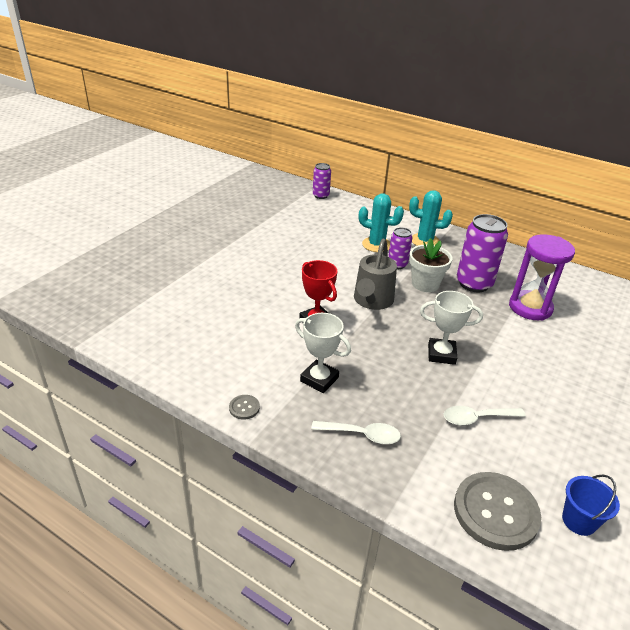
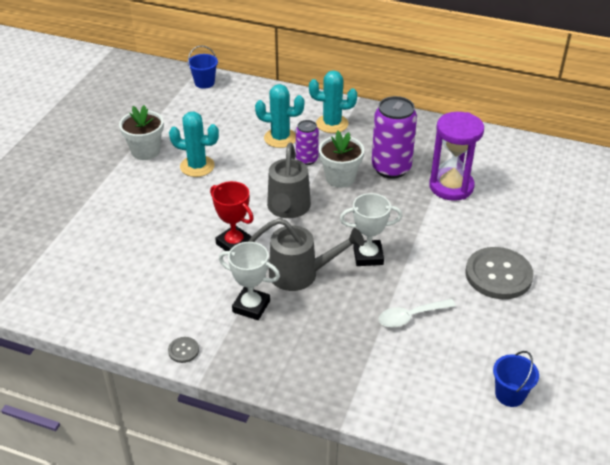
camera: 10 degrees left, 5 degrees up
(257, 237) = (145, 151): none -> white flower pot
(298, 255) = (197, 166): none -> turquoise cactus
(321, 196) = (204, 83): purple can -> blue bucket
(362, 435) = (304, 355): white spoon -> none
(373, 359) = (301, 274): none -> grey watering can
(495, 512) = (437, 402): grey button -> grey button (498, 275)

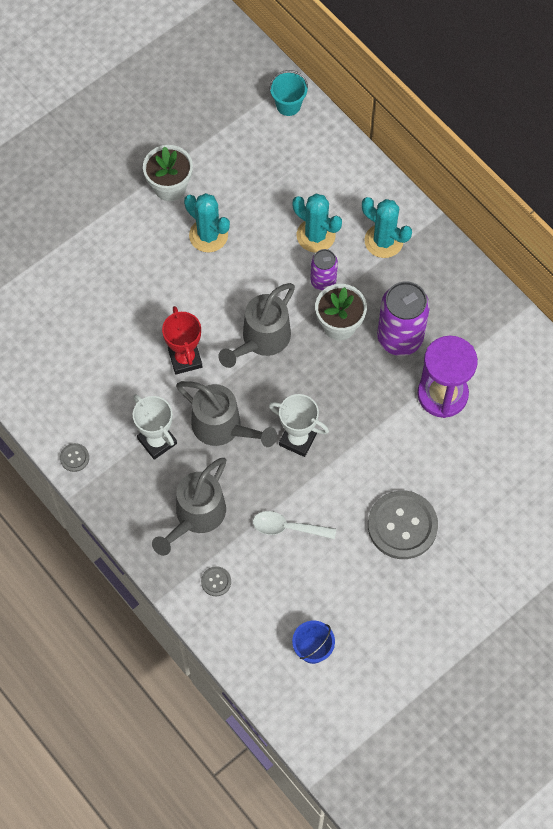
camera: 30 degrees right, 25 degrees up
(204, 83) = (288, 105): blue bucket -> turquoise bucket
(326, 344) = (196, 516): none -> grey watering can
(383, 384) = (216, 581): none -> grey button

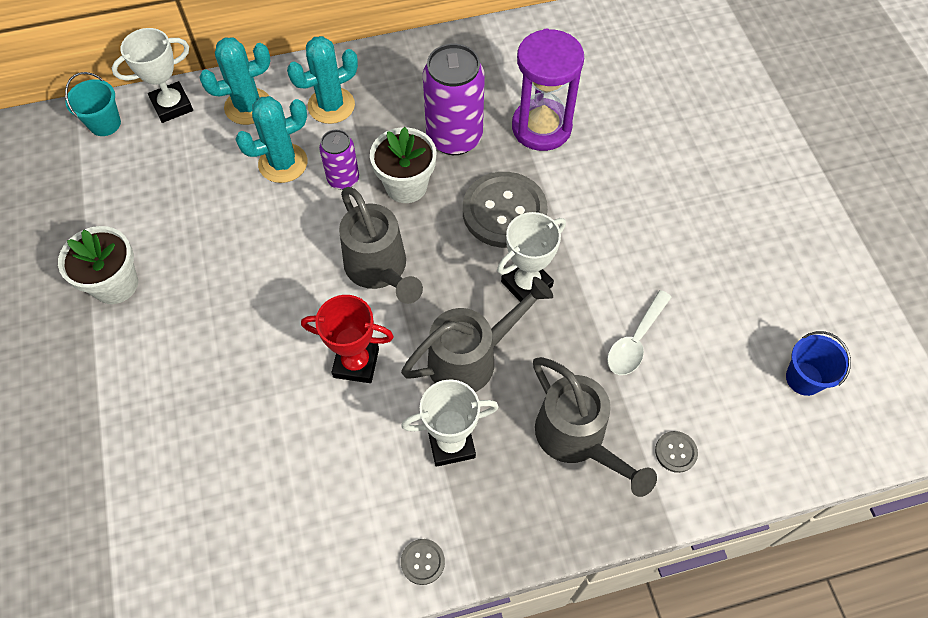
camera: 65 degrees left, 5 degrees down
(208, 235) = (209, 269): turquoise cactus -> turquoise cactus (248, 106)
(326, 138) = (172, 105): none -> white trophy
(402, 525) = (680, 225): grey button -> grey button (504, 211)

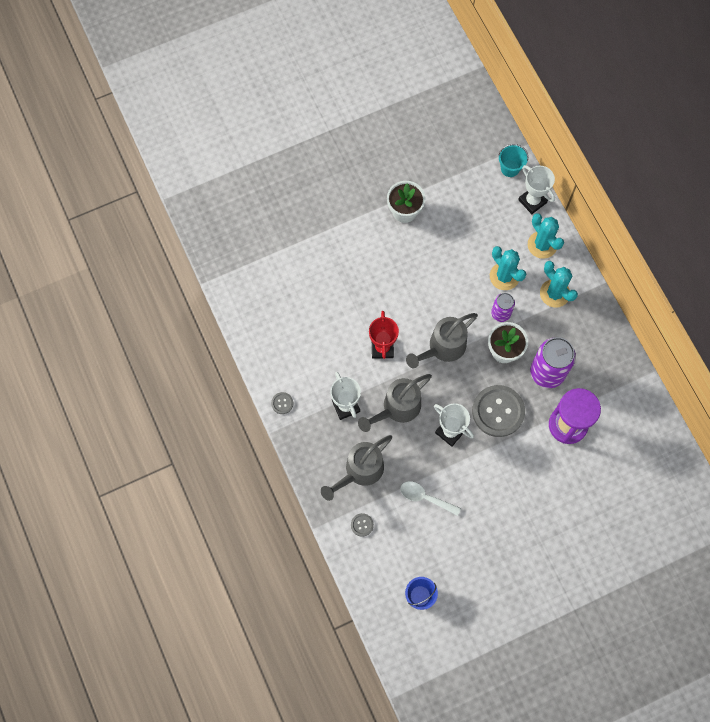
camera: 80 degrees right, 10 degrees up
(471, 358) = (397, 408): grey watering can -> grey watering can turned 90 degrees clockwise

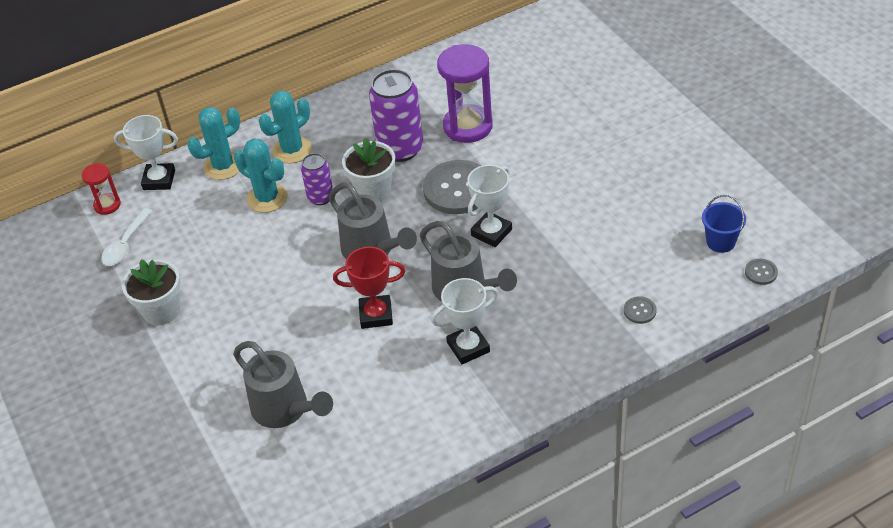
camera: 90 degrees left, 25 degrees down
(282, 403) = (472, 425): grey button -> grey button (761, 272)
(359, 471) = (563, 321): grey watering can -> grey watering can (285, 410)
(425, 497) = (587, 249): white spoon -> white spoon (126, 244)
(504, 276) = (267, 198): turquoise cactus -> turquoise cactus turned 75 degrees clockwise
(510, 168) = (107, 205): turquoise bucket -> red hourglass
(532, 201) = (159, 180): white trophy -> white trophy turned 45 degrees clockwise

